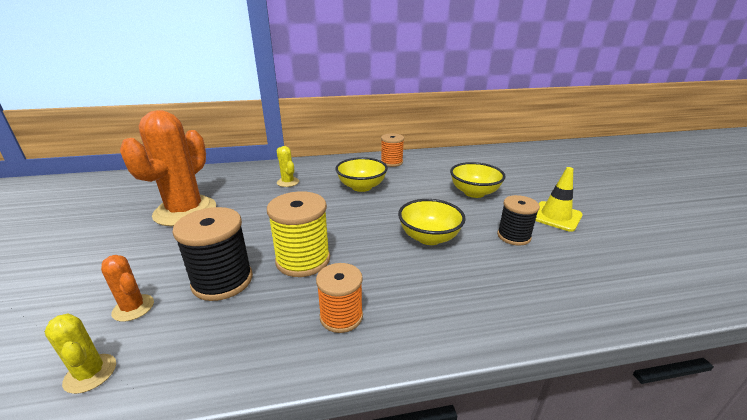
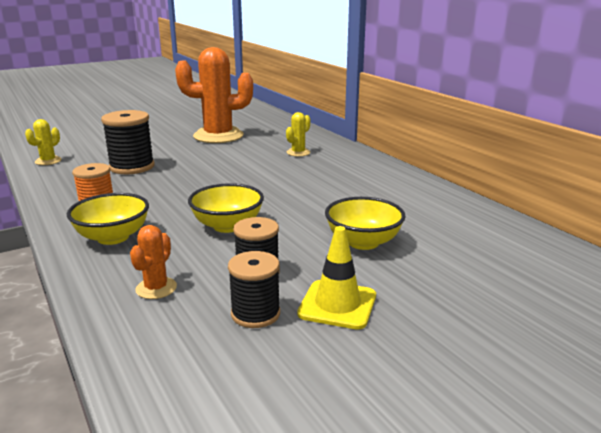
camera: 70 degrees right, 5 degrees down
(133, 308) = (100, 154): orange cactus -> orange cactus (156, 288)
(303, 260) = (165, 183): yellow spool -> none
(361, 187) = (318, 181): yellow bowl -> yellow bowl (113, 237)
(391, 162) = (405, 186): orange spool -> none
(570, 245) = (255, 314): none -> black spool

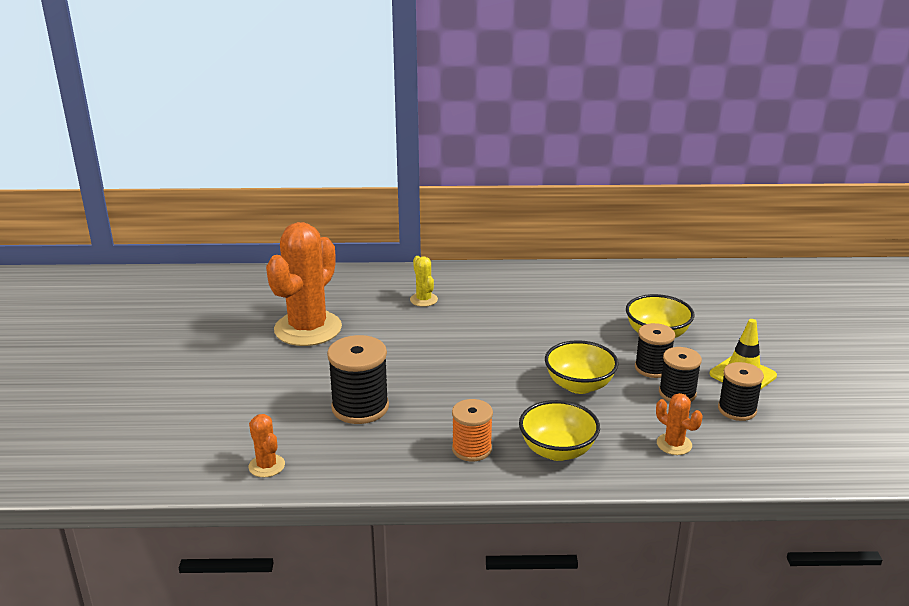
camera: 60 degrees left, 5 degrees up
(48, 161) = (267, 466): yellow cactus -> orange cactus
(294, 251) = (652, 368): none -> black spool

